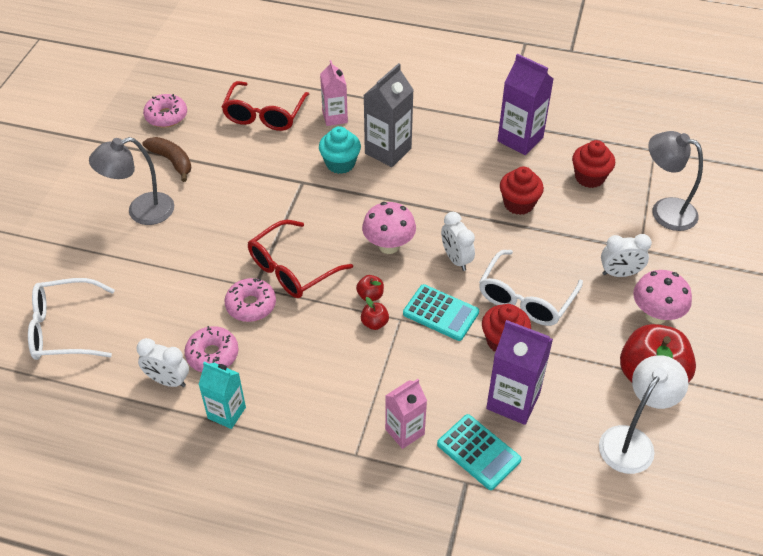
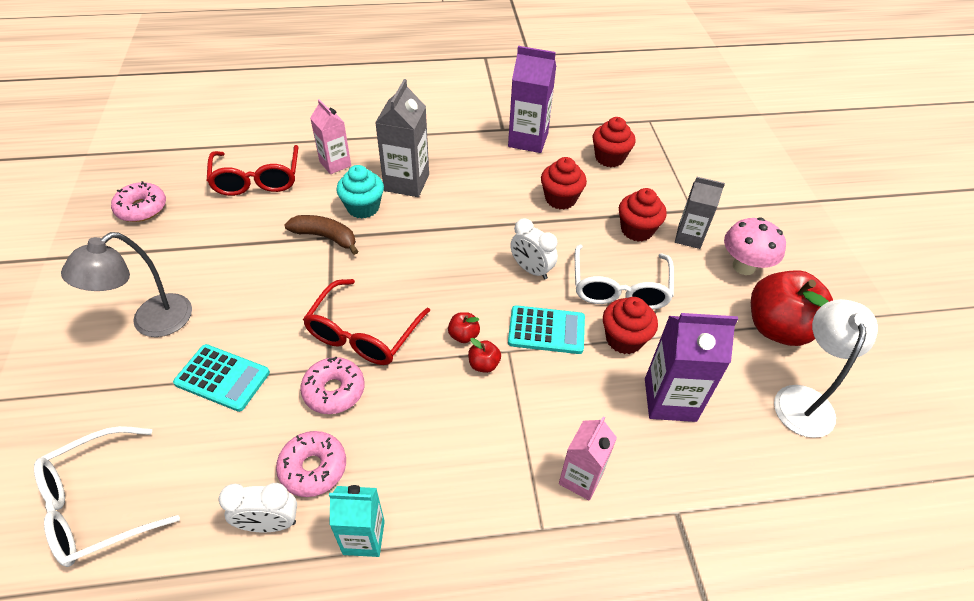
camera: 25 degrees left, 0 degrees up
(172, 161) = (168, 255): brown banana -> brown banana (325, 237)
(389, 246) = (456, 277): pink mushroom -> none
(478, 452) = (669, 471): turquoise calculator -> turquoise calculator (222, 378)
(573, 252) = (637, 230): none -> red cupcake
(619, 273) = (689, 237): white clock -> grey carton
(665, 210) = (691, 169): grey lamp -> none

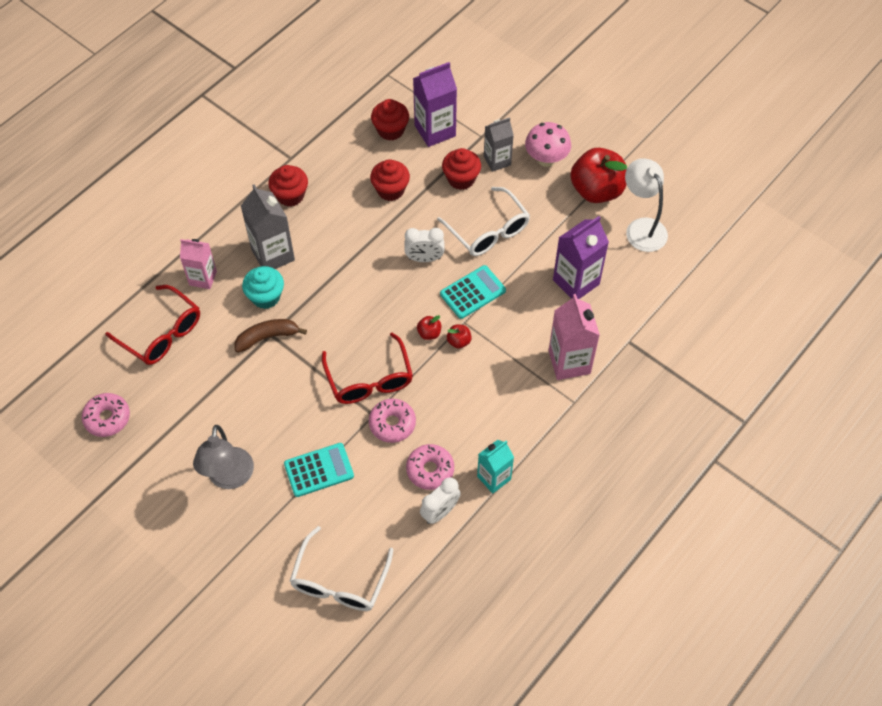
camera: 40 degrees left, 10 degrees up
(528, 140) = (319, 155): purple carton -> purple carton (435, 131)
(581, 478) = (569, 362): pink carton -> pink carton, size x1.51
(624, 339) = (520, 263): red cupcake -> red cupcake (290, 195)

